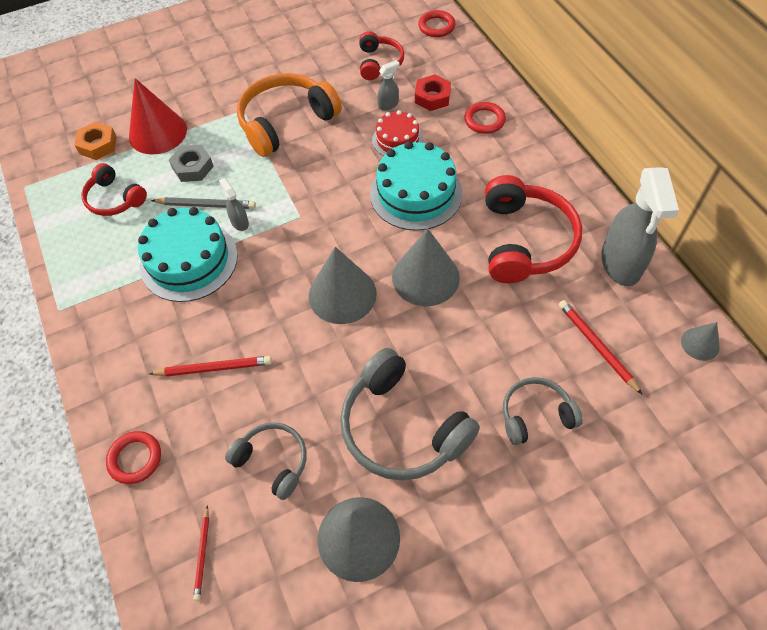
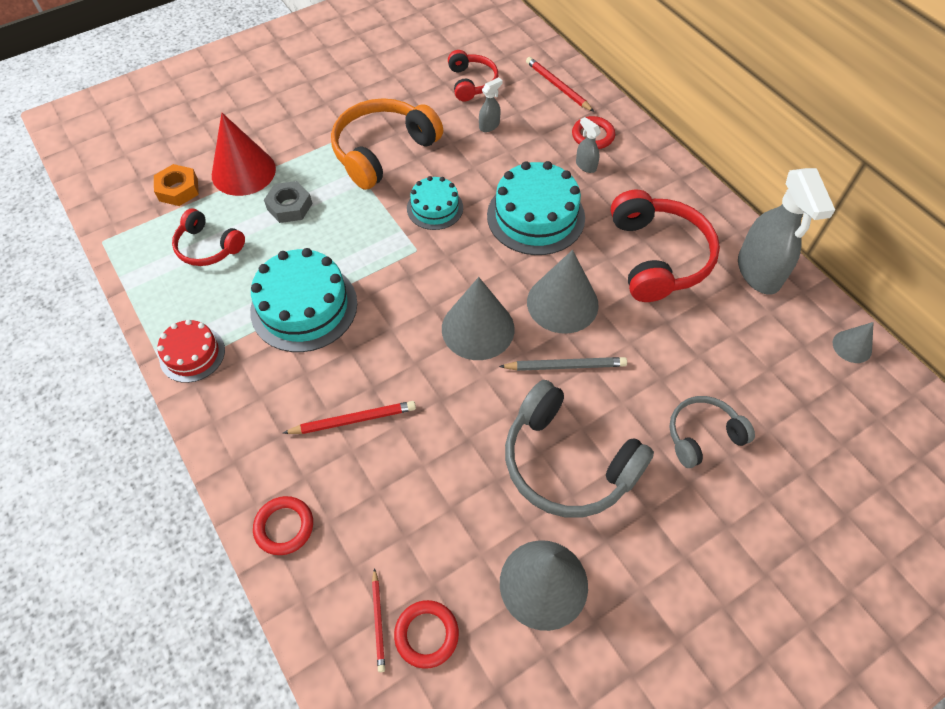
camera: 10 degrees left, 0 degrees up
(206, 205) = (312, 246): grey pencil -> grey pencil (565, 366)
(239, 222) = (352, 261): grey spray bottle -> grey spray bottle (585, 165)
(273, 461) = (436, 513): grey headphones -> none
(323, 178) = (435, 208): none -> turquoise cake
(397, 139) = (505, 162): red cake -> red cake (192, 354)
(432, 97) = (534, 115): red nut -> none
(436, 26) = (524, 41): red ring -> red ring (426, 634)
(597, 346) = (751, 358): red pencil -> red pencil (558, 86)

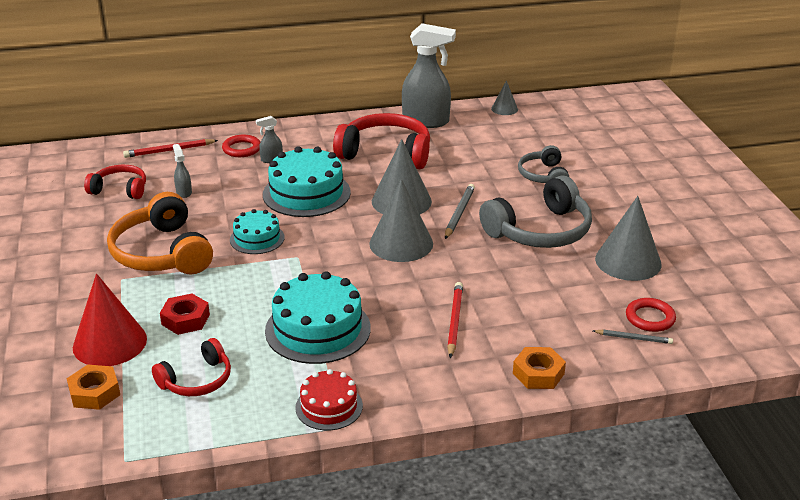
camera: 70 degrees left, 25 degrees down
(284, 527) = (538, 373): red ring -> orange nut
(289, 206) = (185, 319): grey nut -> red nut
(378, 621) = (633, 338): red pencil -> grey pencil

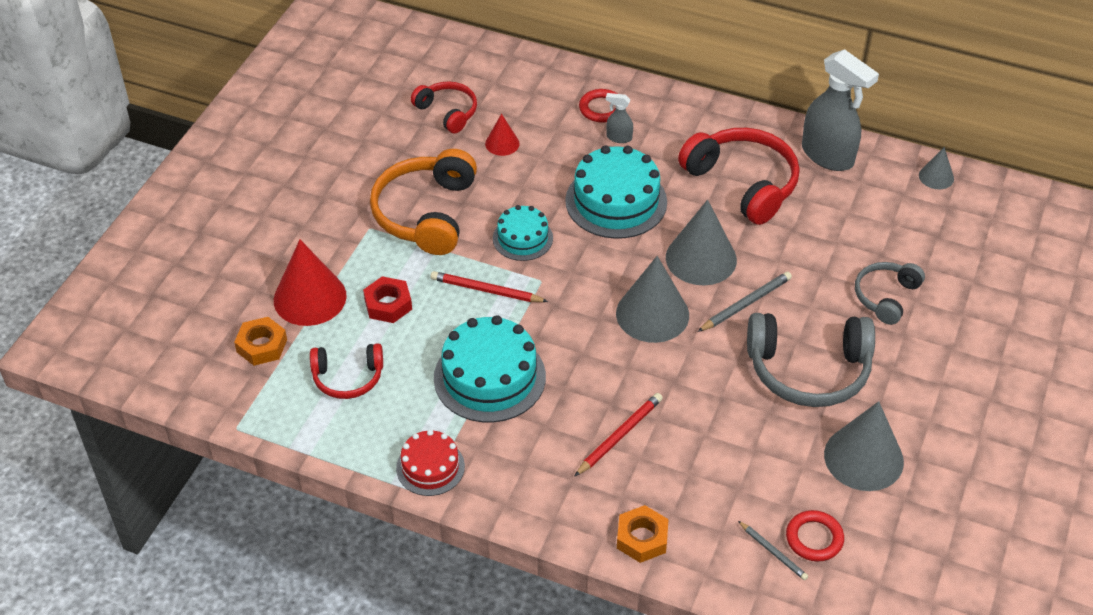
camera: 35 degrees right, 15 degrees up
(169, 150) = (530, 79): red pencil -> red pencil (486, 290)
(184, 192) = (502, 143): grey spray bottle -> red cone

